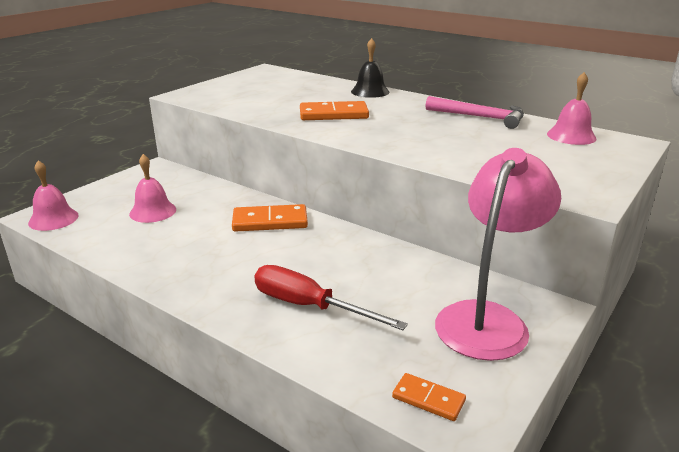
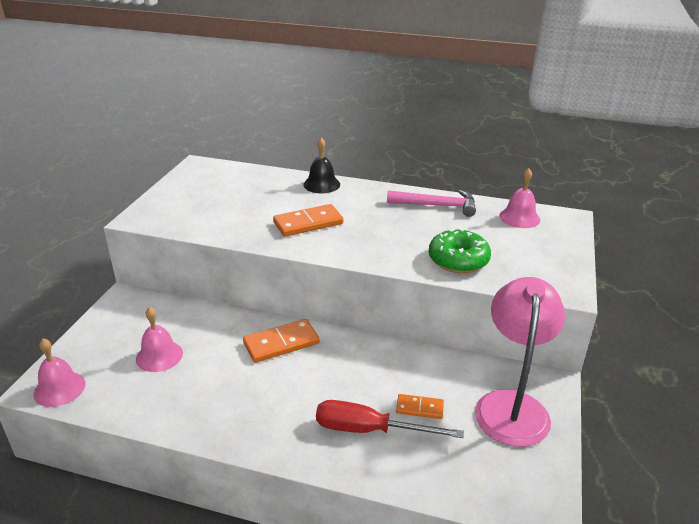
camera: 20 degrees left, 5 degrees up
(428, 399) = (506, 493): orange domino -> orange domino (419, 408)
(472, 158) = (458, 260): none -> green donut

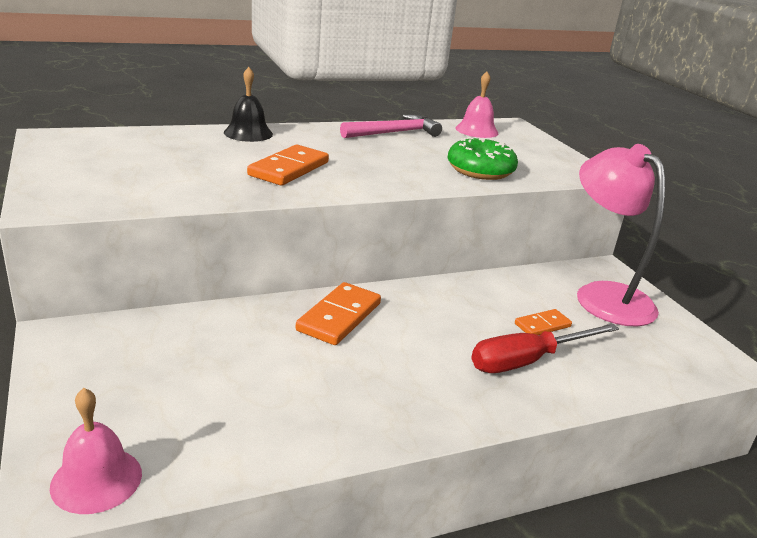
camera: 40 degrees left, 5 degrees down
(159, 356) = (203, 382): pink bell -> none

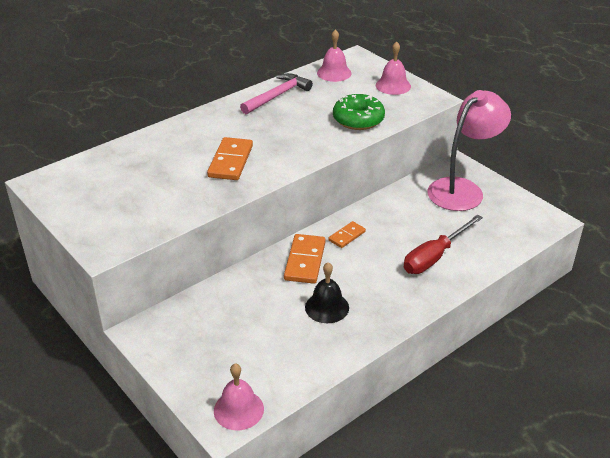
camera: 15 degrees left, 10 degrees up
(248, 133) = (174, 131): black bell -> black bell (327, 307)
(542, 325) = (433, 226): orange domino -> orange domino (347, 236)
(544, 153) = (393, 85): none -> pink bell
(603, 295) = (462, 189): pink lamp -> pink lamp turned 90 degrees clockwise

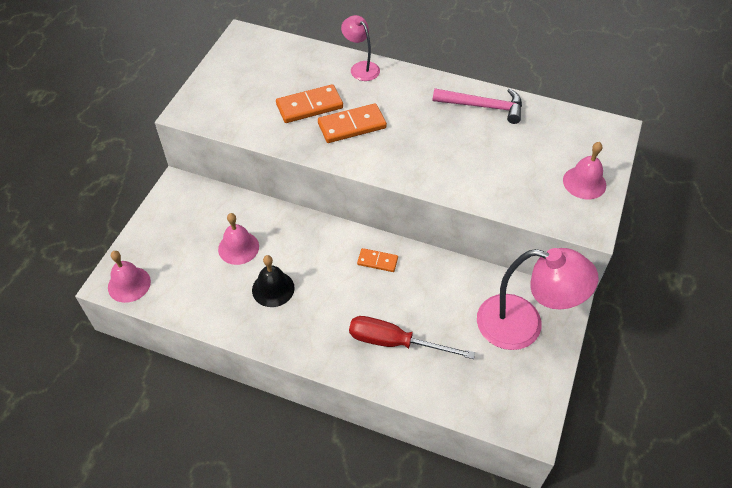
camera: 60 degrees right, 15 degrees up
(166, 134) = (361, 67): none -> pink lamp
(305, 261) = (322, 247): orange domino -> orange domino (309, 106)
(334, 73) = (564, 127): pink bell -> pink bell (238, 247)
(358, 120) = (493, 182): green donut -> none

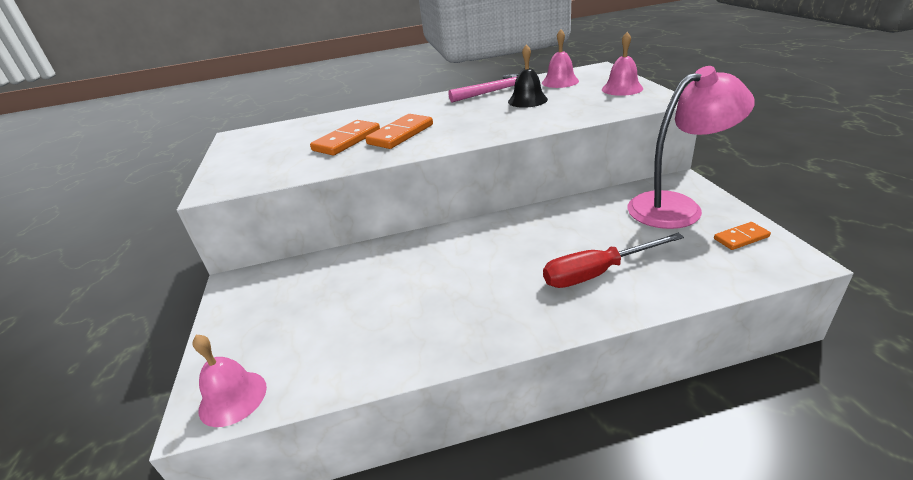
camera: 30 degrees left, 20 degrees down
(238, 247) = (352, 292): pink bell -> pink bell (560, 82)
(273, 289) = (426, 302): black bell -> black bell (527, 100)
(361, 67) = (369, 111): pink lamp -> none
(377, 261) = (505, 232): orange domino -> orange domino (741, 238)

